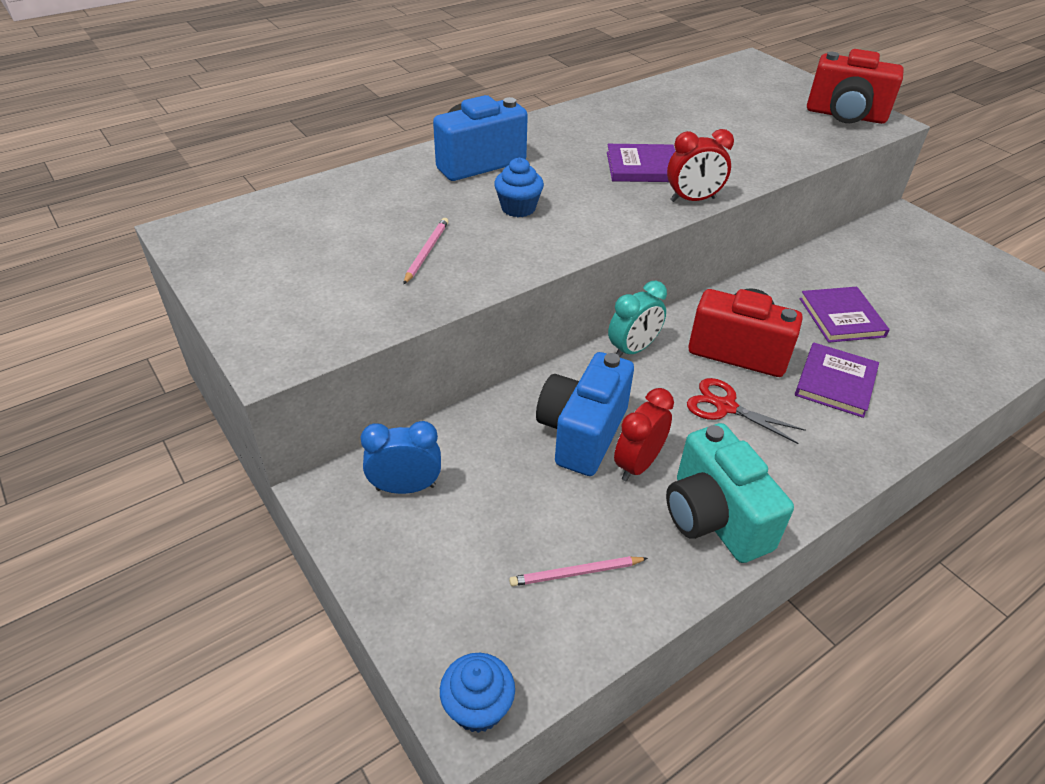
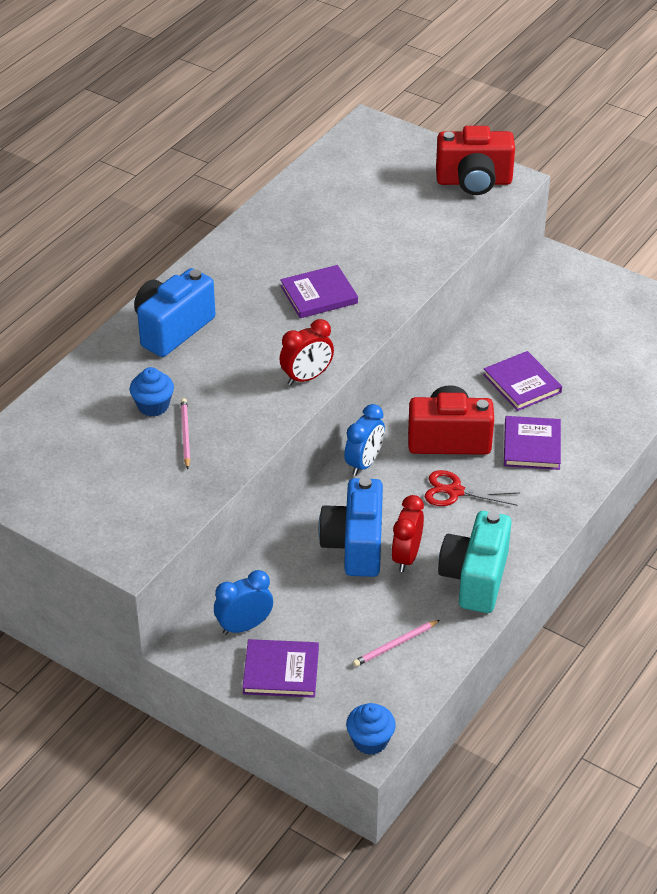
camera: 20 degrees left, 0 degrees up
(416, 559) = (281, 671): none -> purple book
(518, 208) = (235, 369): blue cupcake -> blue cupcake (153, 406)
(633, 349) = (364, 463): turquoise clock -> blue clock
(693, 200) = (375, 320): red clock -> red clock (307, 377)
(714, 518) = (475, 578): turquoise camera -> turquoise camera turned 60 degrees clockwise

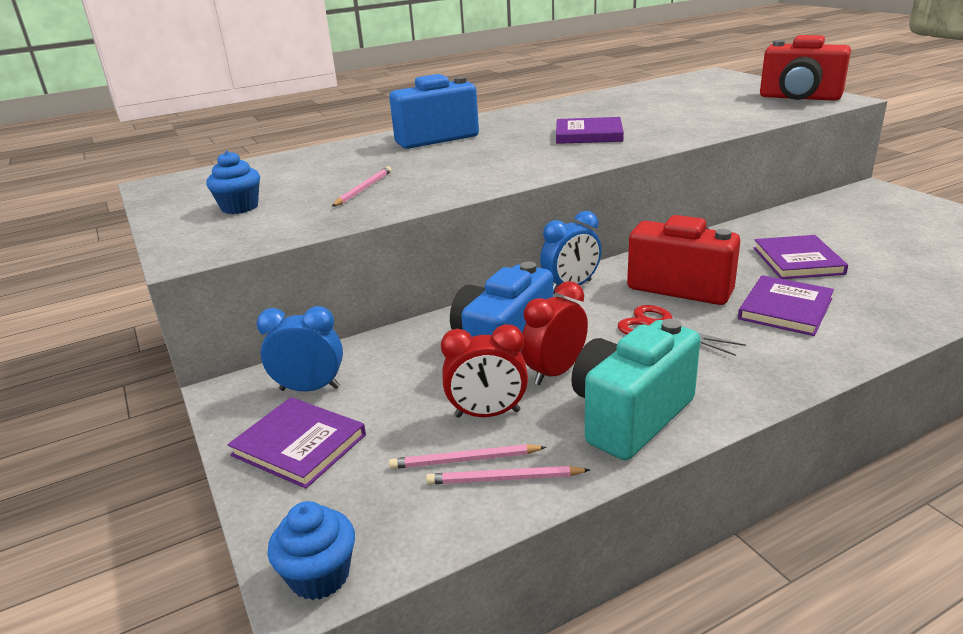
camera: 30 degrees right, 15 degrees down
(153, 406) = (360, 171): blue cupcake -> blue cupcake (240, 207)
(307, 377) = (524, 173): red clock -> red clock (487, 414)
(428, 649) = (505, 479): none -> pink pencil

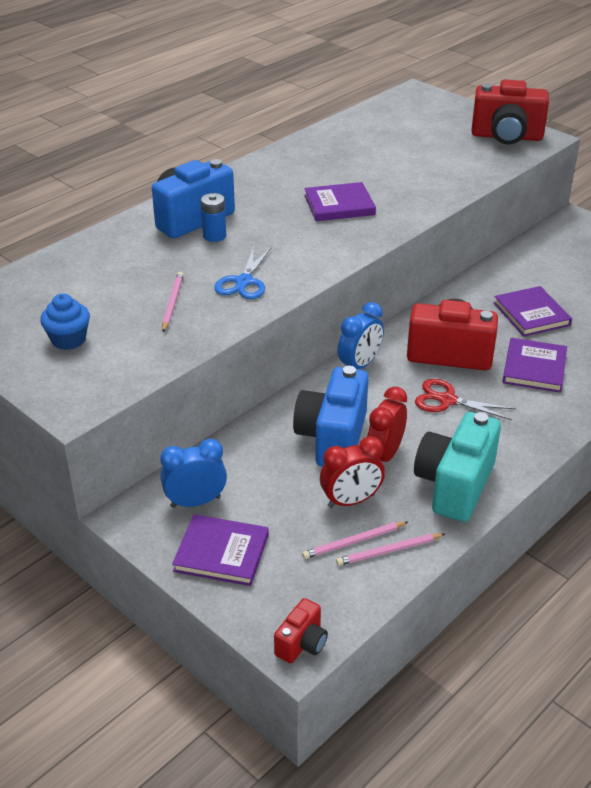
camera: 20 degrees left, 10 degrees up
(320, 576) = (302, 644): blue cupcake -> red camera
(446, 149) = (214, 236): none -> blue battery
(448, 179) = (244, 282): none -> blue scissors

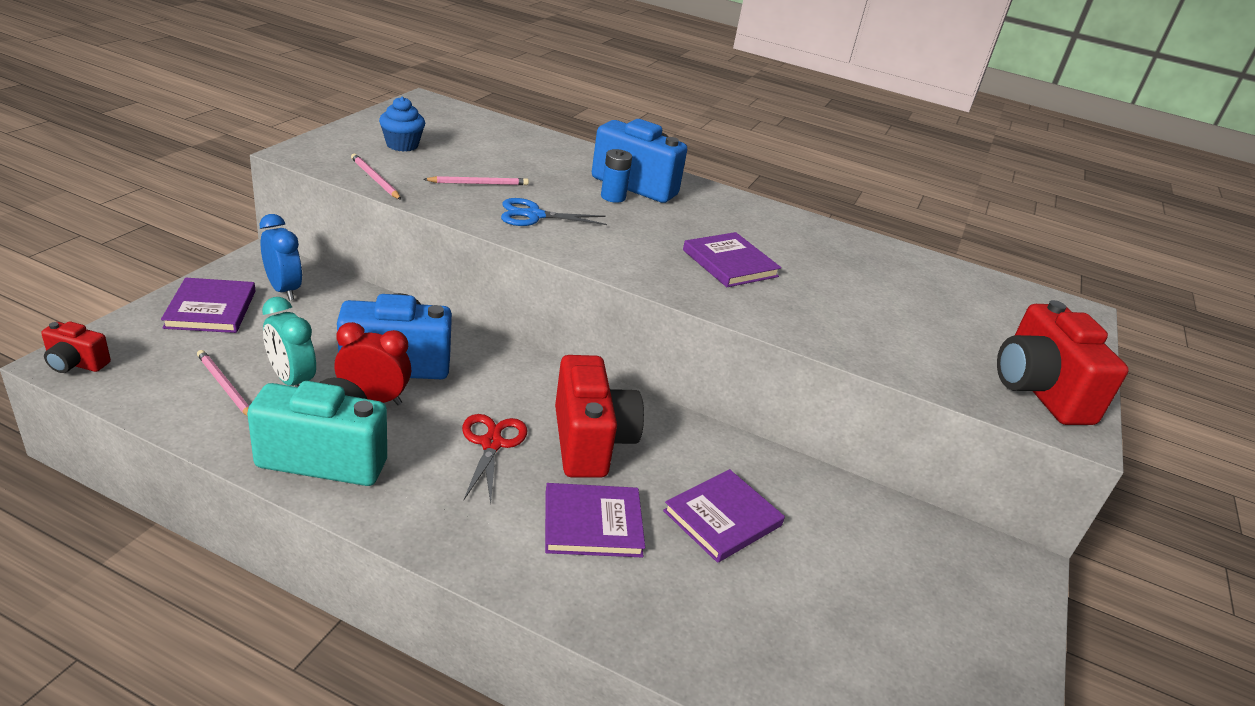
camera: 65 degrees right, 5 degrees down
(351, 501) = (291, 380): red clock -> turquoise clock
(359, 365) = (536, 372): blue clock -> none
(389, 551) = (209, 411): pink pencil -> pink pencil (375, 179)

